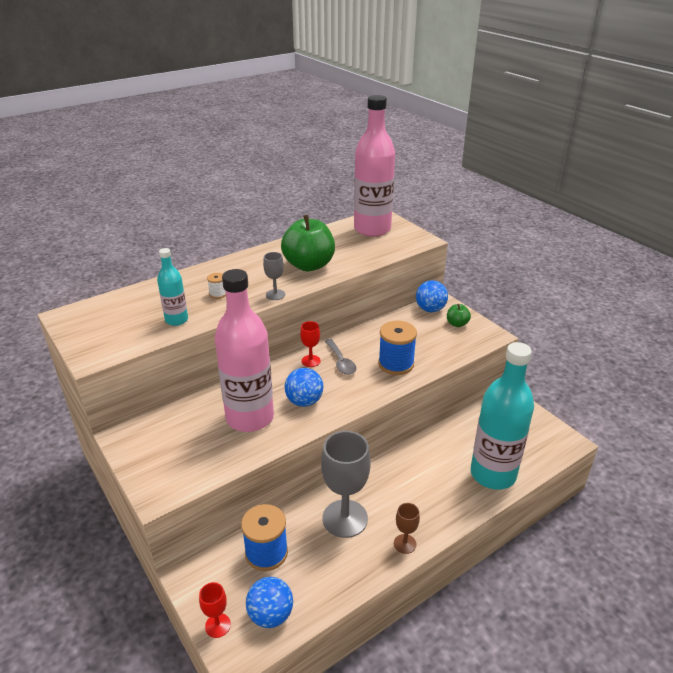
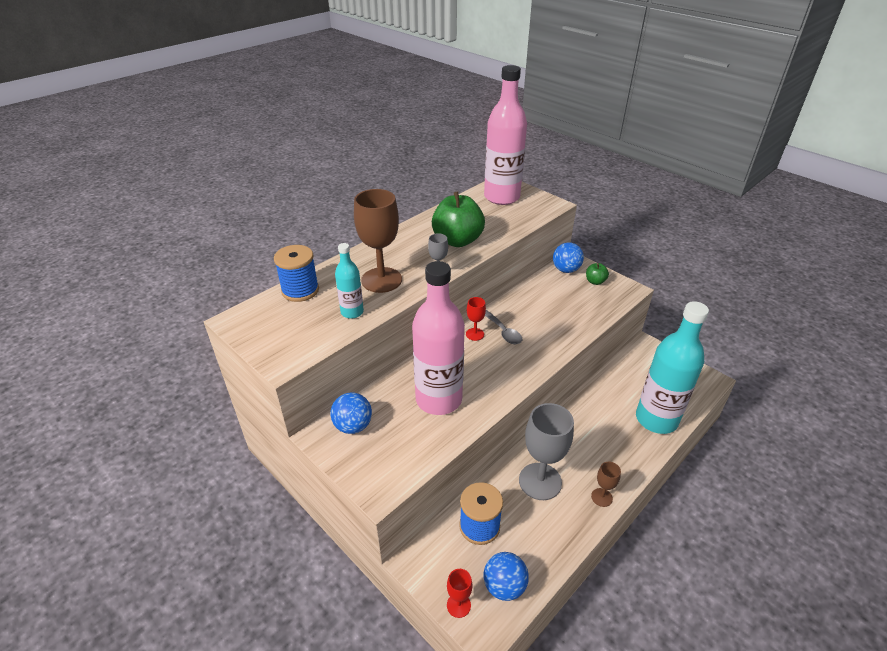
camera: 10 degrees left, 5 degrees up
(218, 294) = (381, 280): white spool -> brown goblet
(304, 401) = (484, 376): blue ball -> blue ball (353, 426)
(396, 364) = (555, 328): blue spool -> blue spool (300, 290)

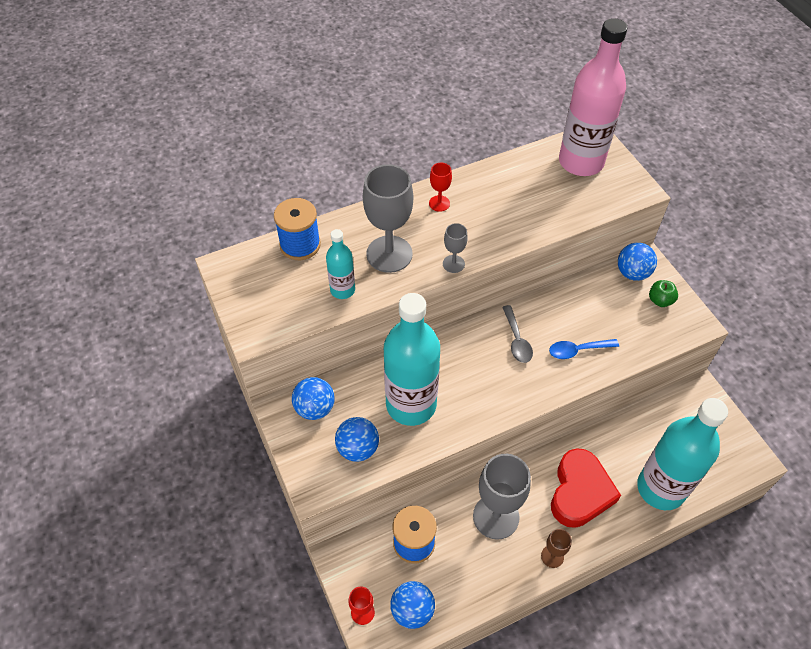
camera: 20 degrees right, 15 degrees up
(381, 280) = (389, 254): brown goblet -> grey goblet
(406, 446) = (358, 448): none -> blue ball
(438, 399) = (411, 404): pink bottle -> turquoise bottle
(457, 240) = (497, 218): green apple -> none
(475, 334) = (483, 334): red goblet -> red goblet (439, 203)
(553, 327) = (577, 350): none -> blue spoon
(597, 441) = (580, 492): none -> red heart

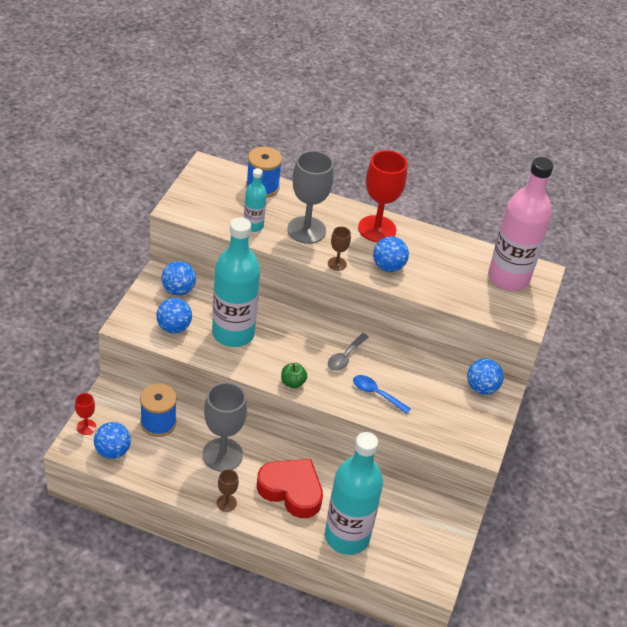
camera: 40 degrees right, 10 degrees down
(439, 203) = (377, 229): red goblet -> red goblet, size x2.09
(453, 264) = (337, 264): grey goblet -> brown goblet
(492, 230) = (388, 267): none -> blue ball
(580, 492) = (291, 491): red heart -> red heart turned 120 degrees counterclockwise
(660, 300) = (476, 417): green apple -> green apple (292, 383)

